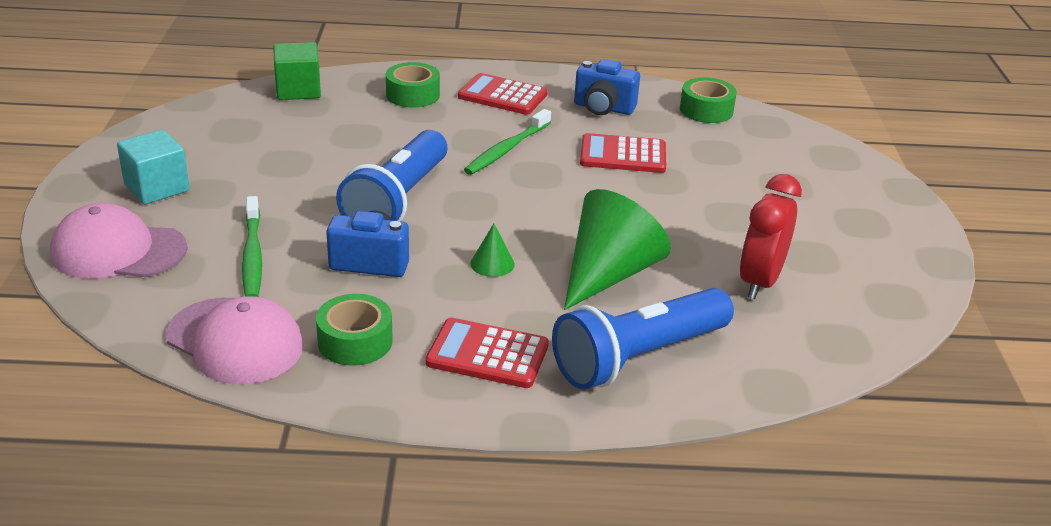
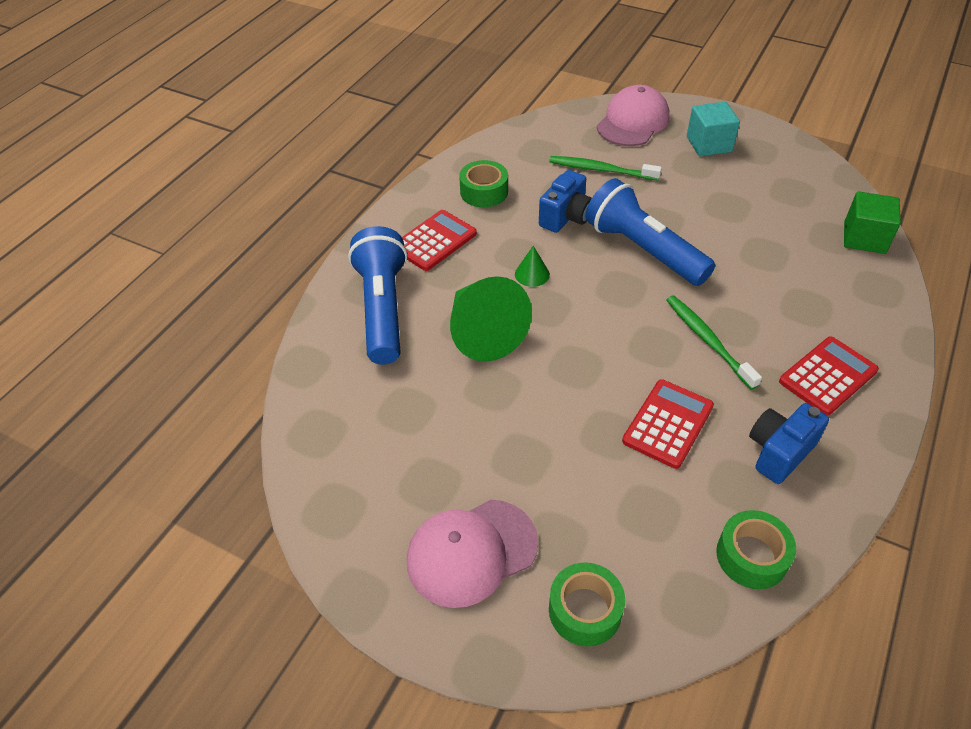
camera: 120 degrees right, 15 degrees up
(235, 341) = (513, 149): pink cap -> pink cap (471, 552)
(413, 95) = (841, 309): green tape -> green tape (585, 610)
(760, 282) = (417, 423): red clock -> none

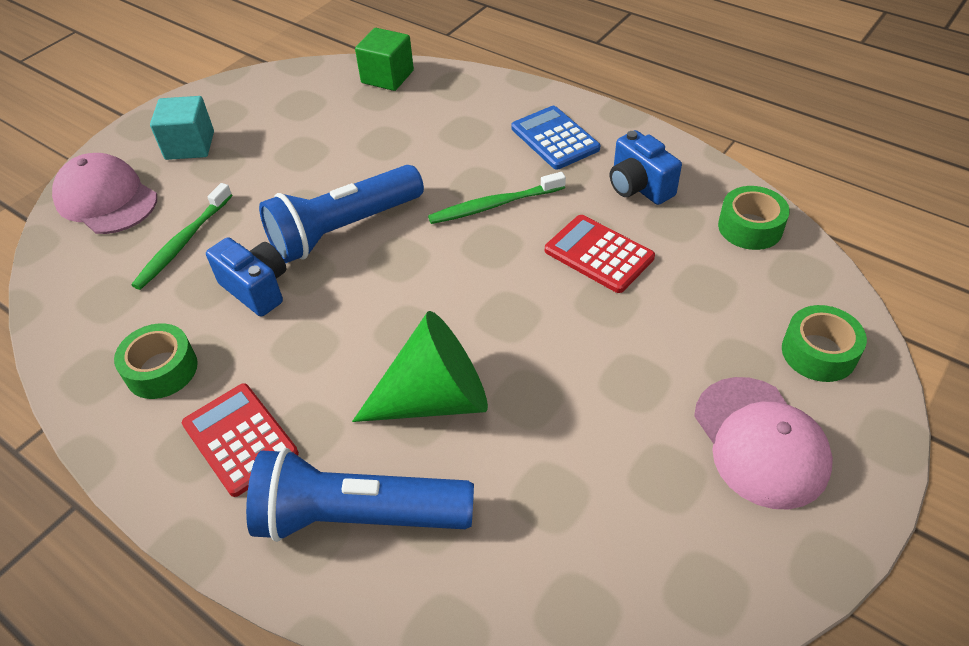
camera: 80 degrees left, 0 degrees up
(532, 274) = (347, 336): green cone -> none
(827, 376) = (554, 138): red calculator -> blue calculator

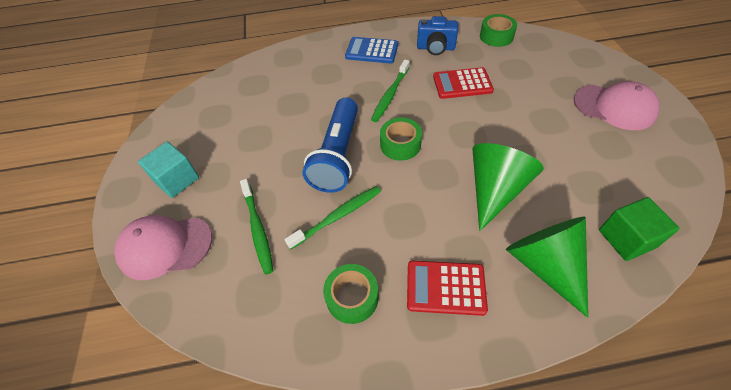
camera: 45 degrees left, 5 degrees up
(256, 289) = (338, 216): blue camera -> green toothbrush
(358, 515) = (545, 265): blue flashlight -> green cone
(387, 77) = (245, 73): green cube -> green cube (626, 239)
(818, 352) = (582, 63): green tape -> green tape (400, 144)

